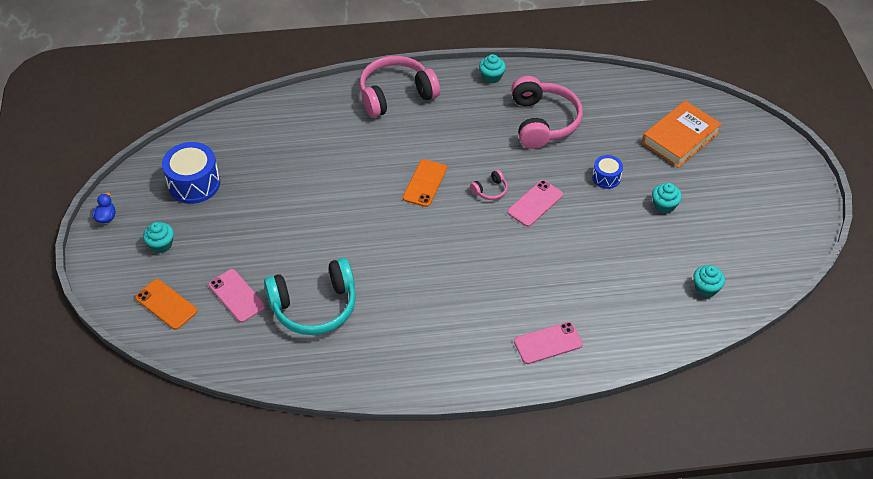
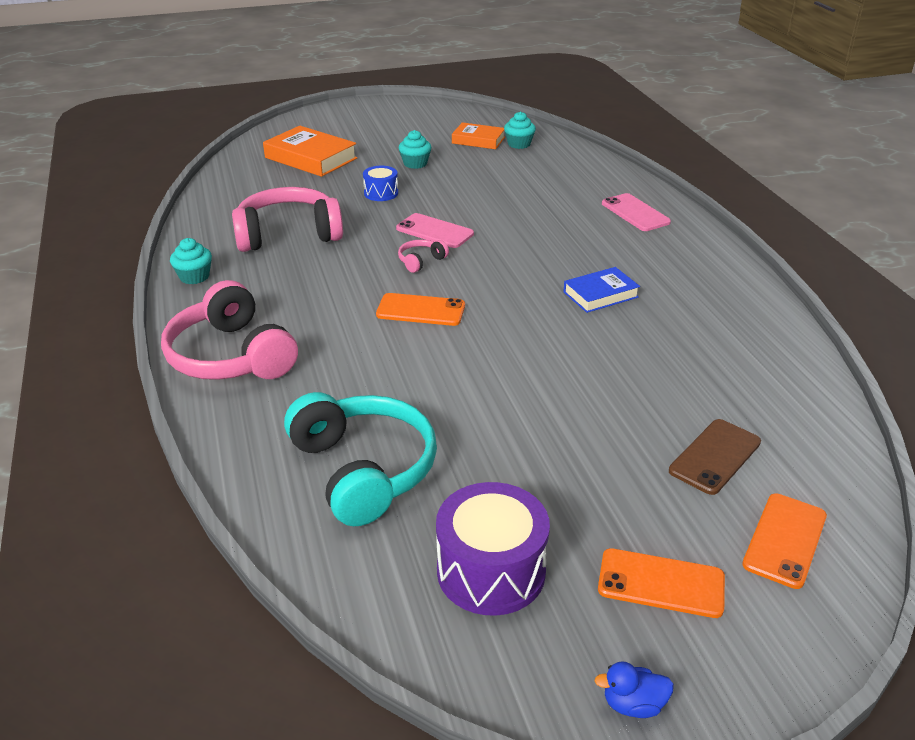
camera: 100 degrees left, 15 degrees down
(161, 244) = (661, 583): turquoise cupcake -> orange phone
(194, 183) = (491, 571): blue drum -> purple drum
(236, 296) = (715, 456): pink phone -> brown phone
(314, 306) = (686, 375): turquoise headphones -> turquoise headphones (363, 470)
(422, 285) = (600, 294): none -> blue book
(490, 190) = (421, 261): pink headphones -> pink headphones turned 90 degrees counterclockwise
(716, 258) = (478, 140): none -> orange book

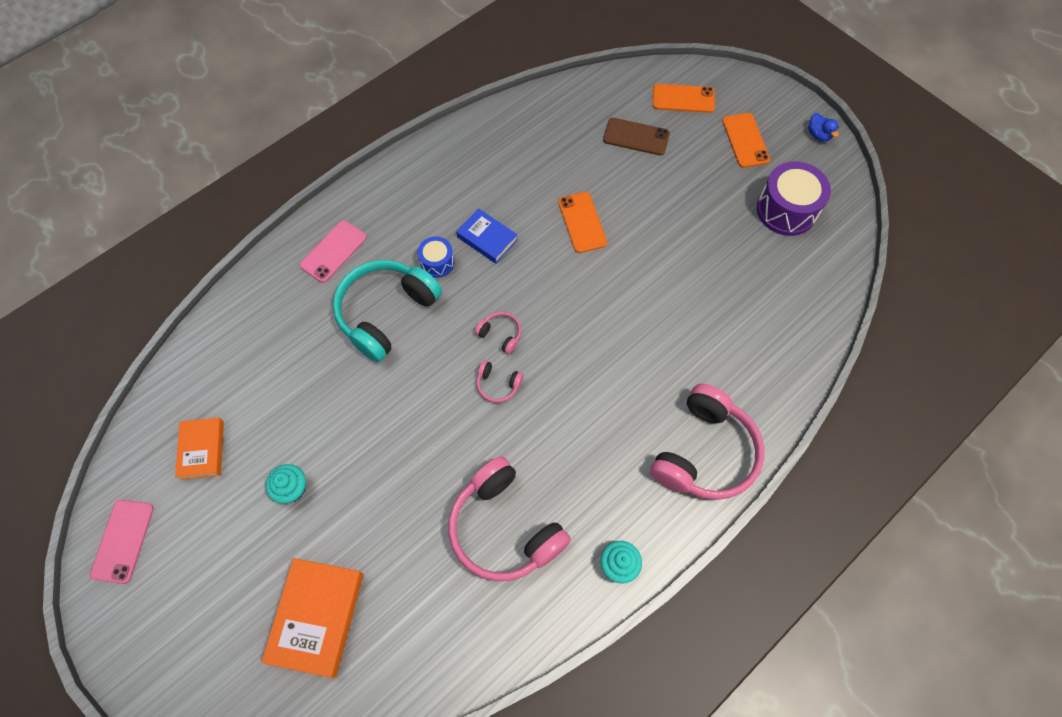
camera: 115 degrees left, 30 degrees up
(363, 470) = (758, 302): turquoise headphones -> turquoise headphones (386, 313)
(381, 193) = (379, 487): blue drum -> blue drum (437, 262)
(421, 310) = (572, 350): orange phone -> orange phone (582, 222)
(434, 231) = (439, 398): pink phone -> pink phone (123, 541)
(474, 275) = (500, 334): none -> pink headphones
(519, 144) = (201, 403): turquoise cupcake -> none

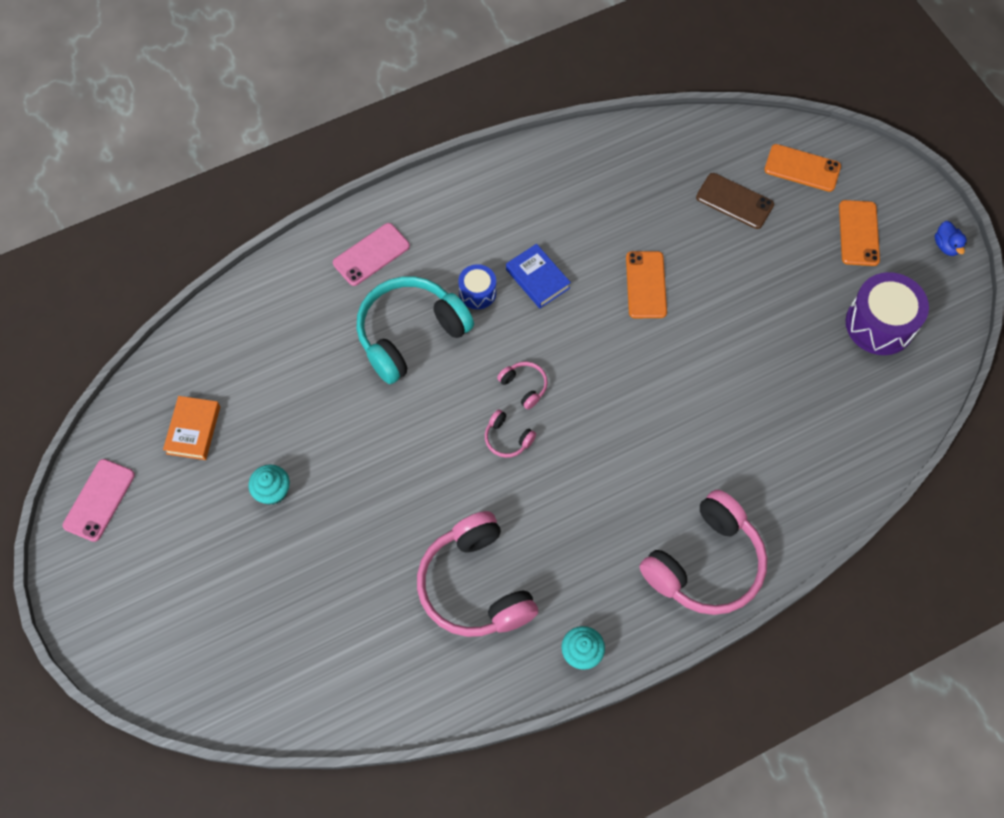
camera: 15 degrees right, 0 degrees up
(317, 617) = (269, 623): orange book -> none

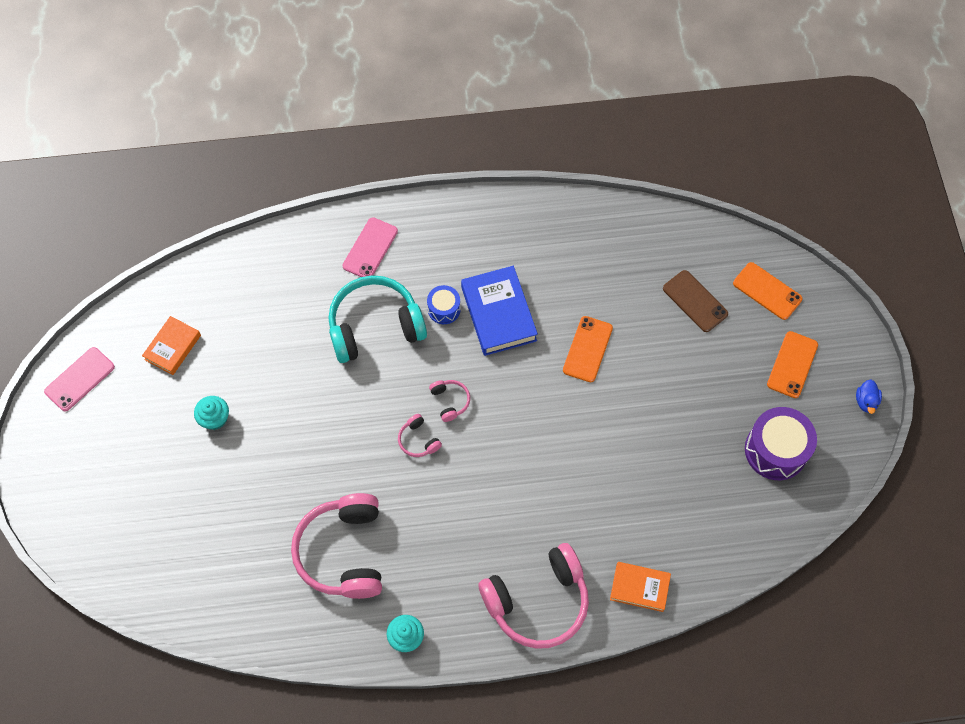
camera: 20 degrees right, 0 degrees up
(371, 254) = (370, 248): pink phone -> pink phone turned 45 degrees counterclockwise
(537, 279) = (498, 314): blue book -> blue book, size x1.61
(804, 511) = (639, 587): none -> orange book

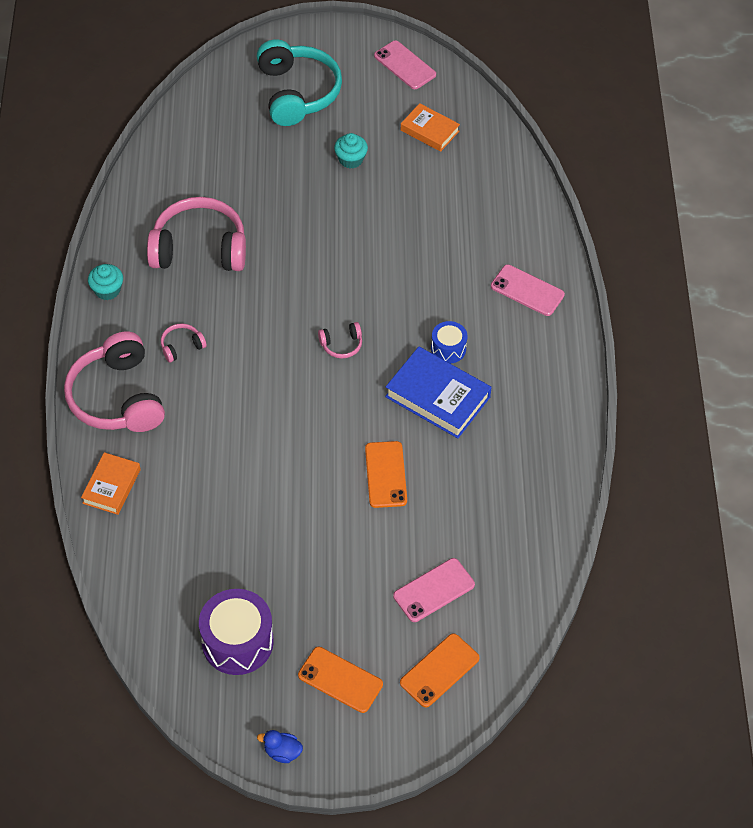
camera: 95 degrees right, 10 degrees down
(375, 326) = (435, 288): turquoise headphones -> turquoise headphones (297, 93)
(418, 440) = (303, 315): pink headphones -> pink headphones (181, 346)
(498, 314) = (437, 397): blue book -> blue book turned 45 degrees clockwise
(587, 349) = (385, 474): orange phone -> orange phone turned 60 degrees clockwise
(695, 301) = (434, 590): brown phone -> pink phone

